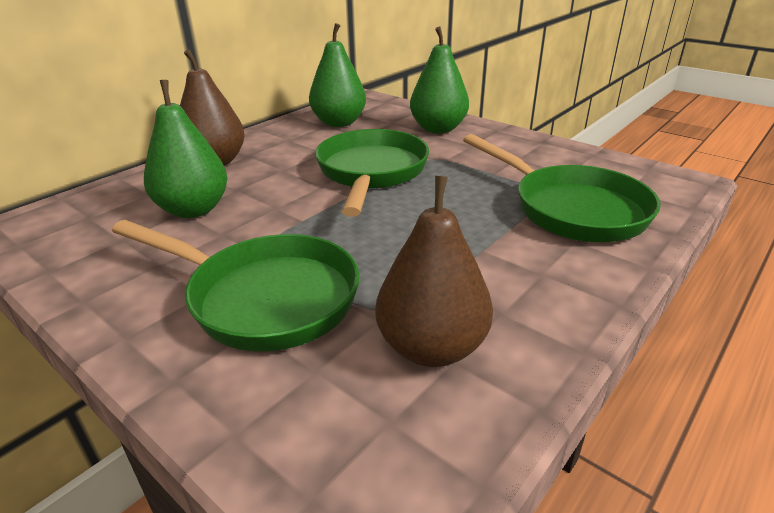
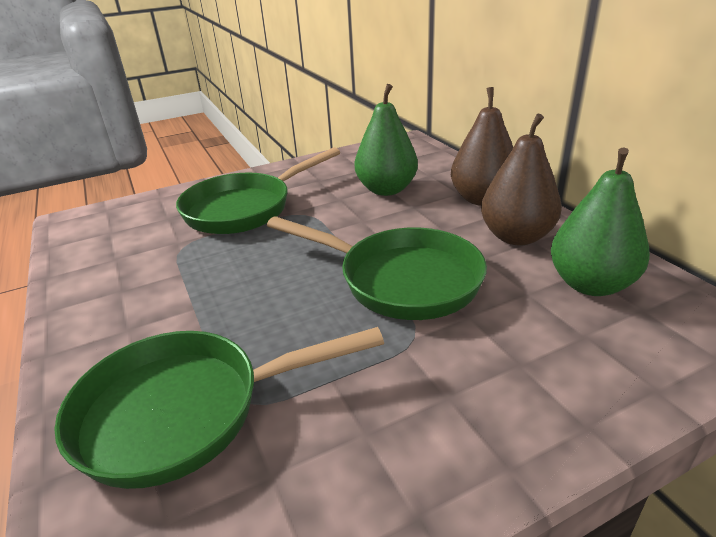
camera: 115 degrees right, 0 degrees up
(432, 347) = (132, 254): brown pear -> brown pear (516, 237)
(438, 129) = (537, 381): green pear -> none

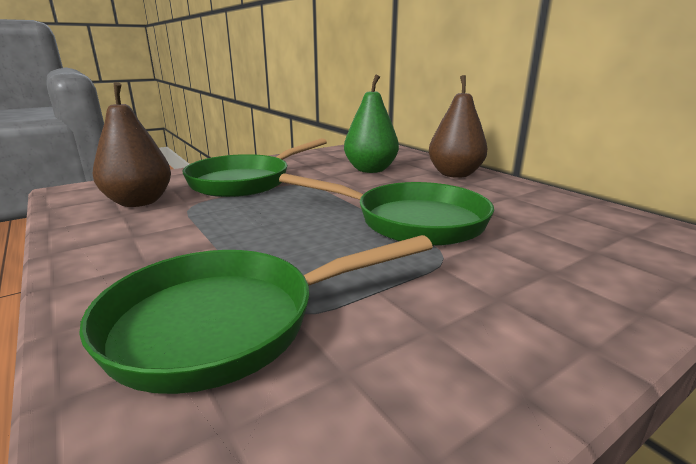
camera: 10 degrees left, 10 degrees down
(516, 237) = (496, 194): brown pear -> brown pear (139, 202)
(590, 284) = (576, 220): green pear -> none

